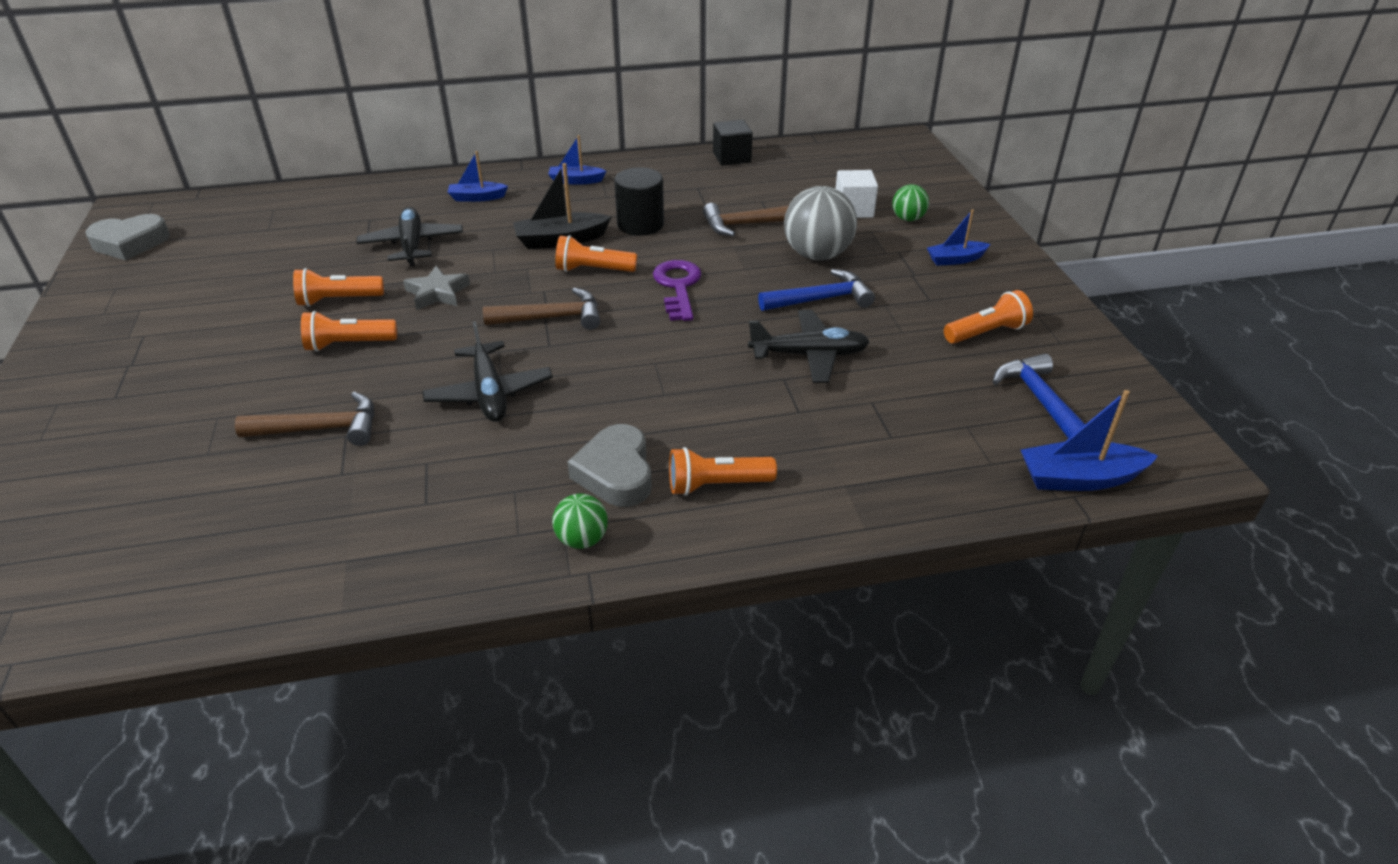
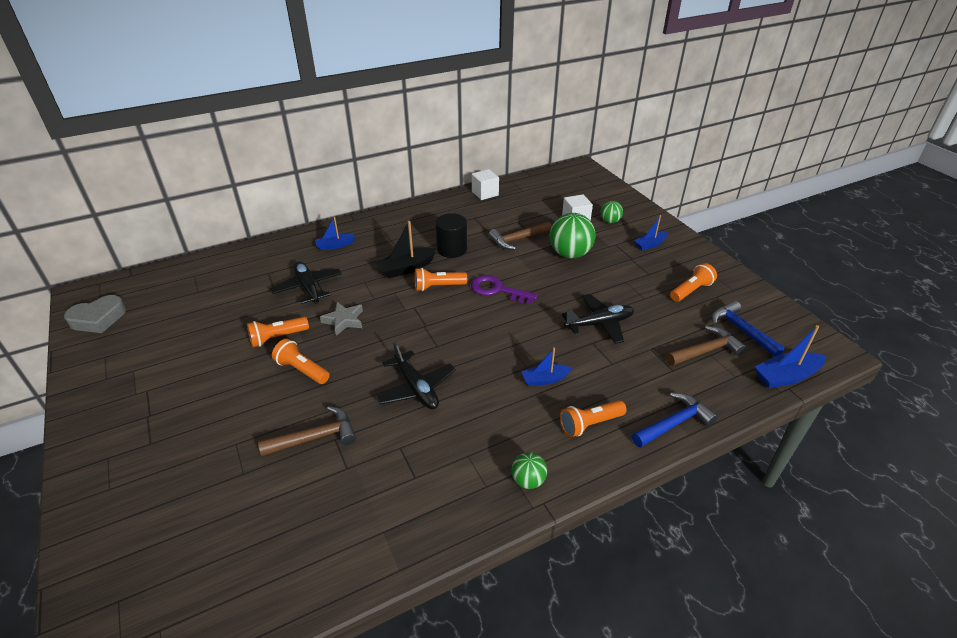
camera: 15 degrees left, 0 degrees up
(349, 344) = (302, 370): orange flashlight -> orange flashlight turned 60 degrees clockwise
(552, 318) = (429, 326): brown hammer -> brown hammer (706, 350)
(576, 181) = (394, 224): blue boat -> blue boat (545, 379)
(616, 473) = (525, 429): grey heart -> none
(678, 287) = (497, 290): purple key -> purple key turned 45 degrees counterclockwise
(732, 157) = (485, 193): black cube -> white cube
(817, 255) = (570, 254): grey ball -> green ball
(821, 299) = (587, 284): blue hammer -> blue hammer (674, 423)

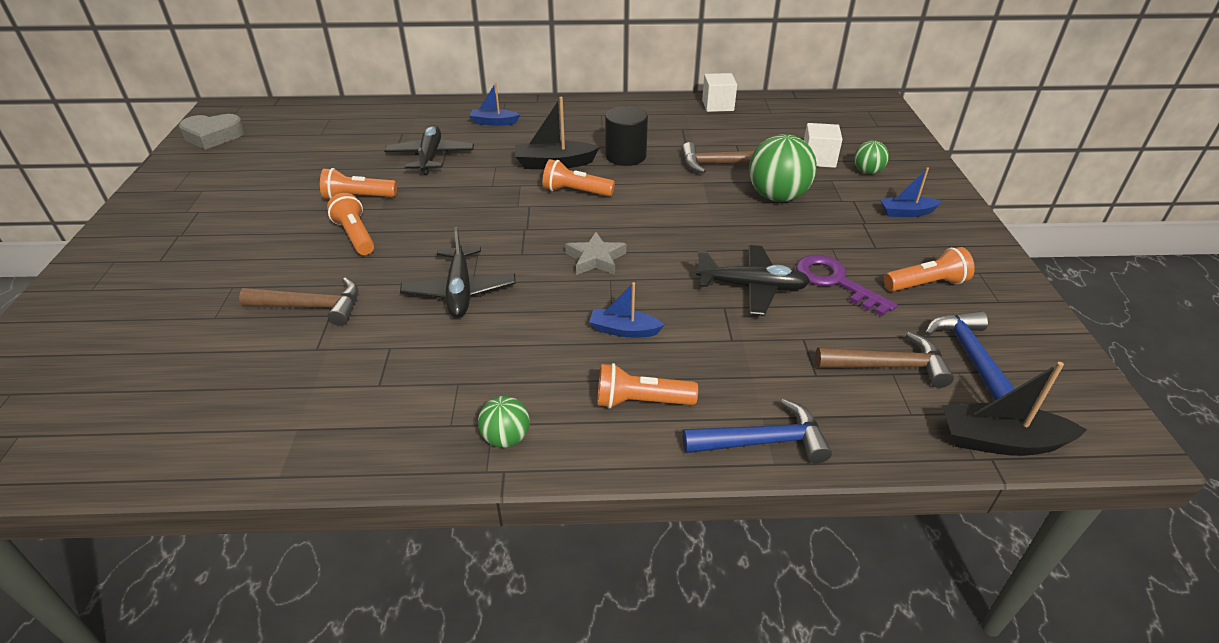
camera: 25 degrees right, 0 degrees up
(344, 320) = (440, 199): grey star -> grey star (595, 259)
(497, 290) = (646, 213): purple key -> purple key (835, 282)
(786, 376) = (1000, 441): blue boat -> black boat

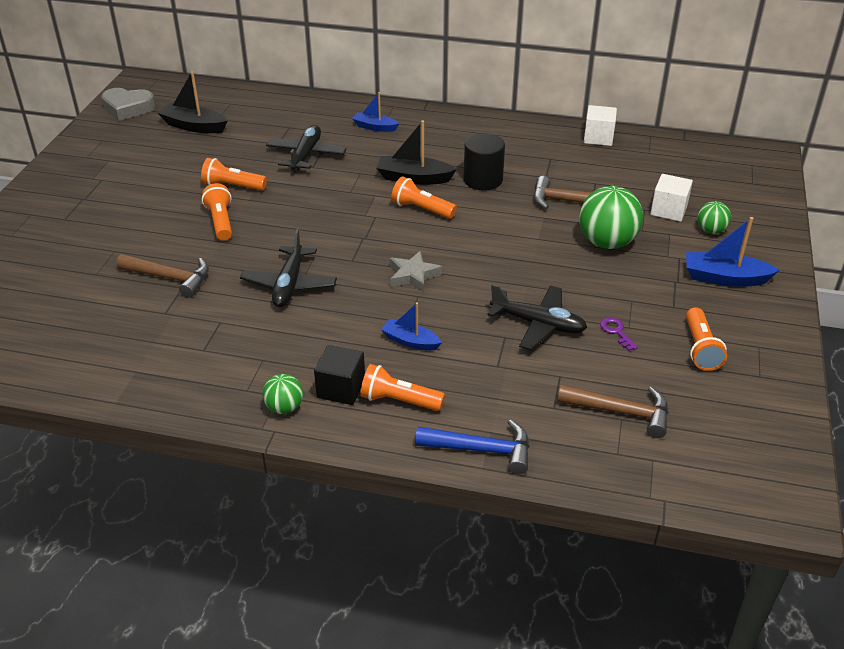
camera: 15 degrees right, 0 degrees up
(566, 400) = (341, 388): none -> black cube
(835, 282) = (616, 332): purple key -> purple key, size x0.52
(906, 212) = (724, 278): blue boat -> blue boat, size x1.53
(926, 284) = (700, 348): orange flashlight -> orange flashlight turned 90 degrees clockwise
(970, 356) = (700, 418): blue hammer -> none
(1000, 441) = (680, 489): black boat -> black boat (194, 126)

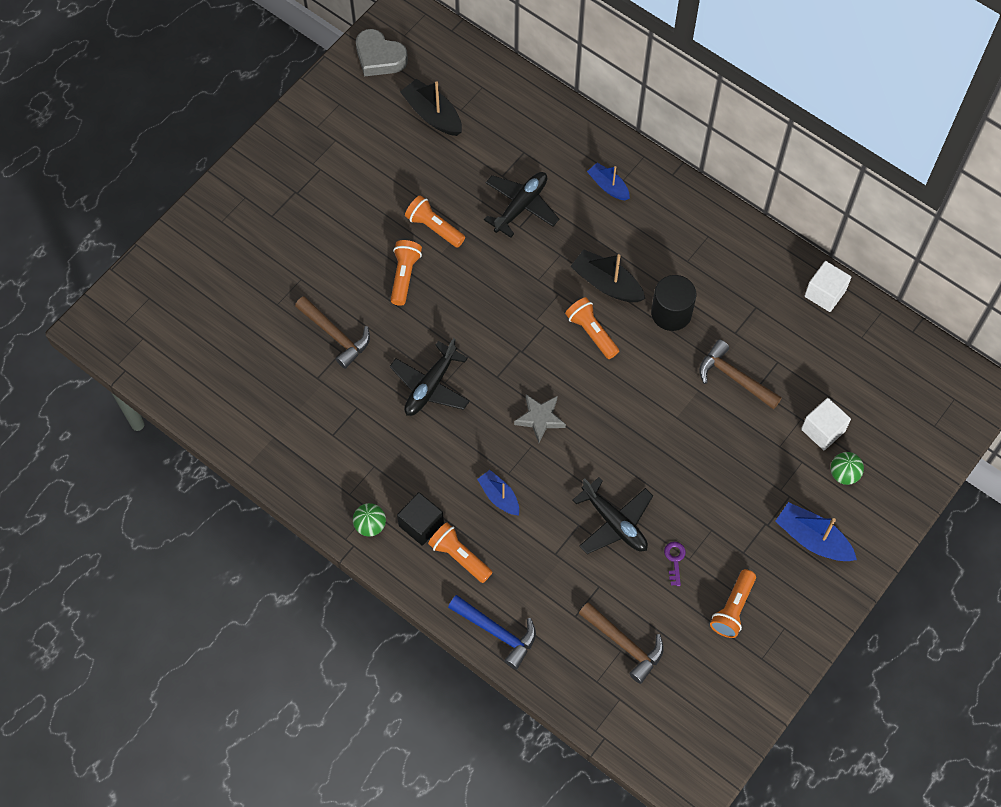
camera: 25 degrees right, 25 degrees up
(607, 243) = (735, 449): green ball -> none

